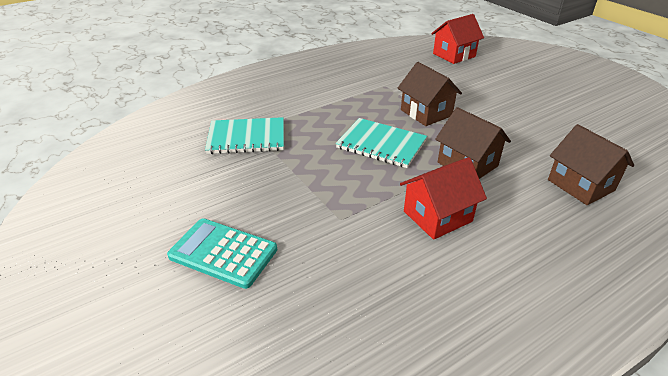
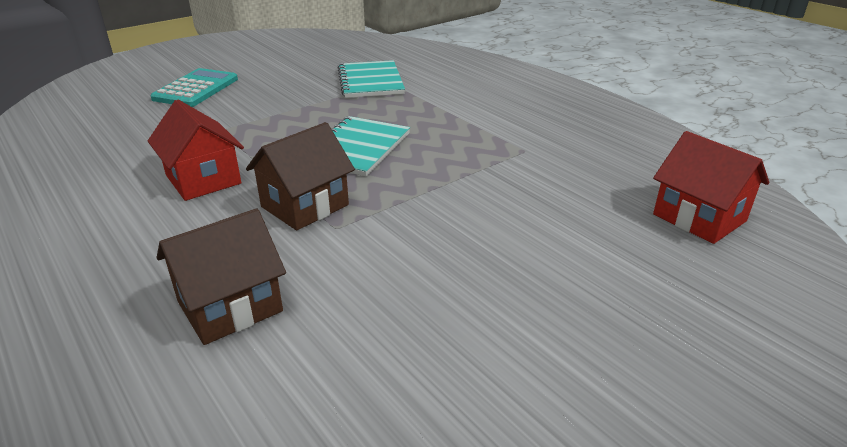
camera: 85 degrees right, 5 degrees down
(426, 113) = (446, 180): brown house -> none

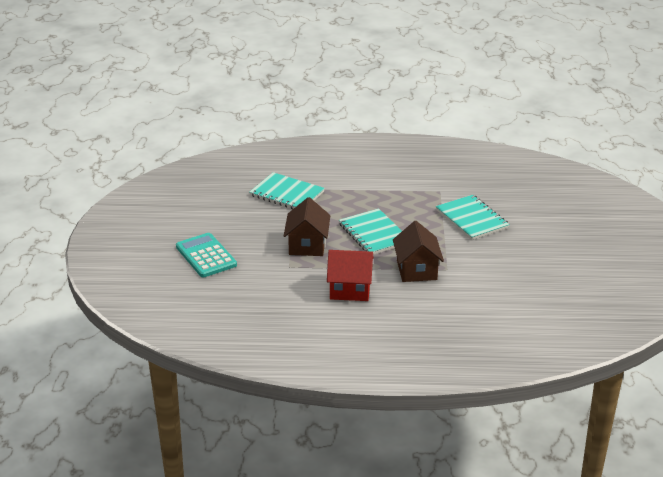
camera: 50 degrees left, 0 degrees up
(230, 306) = (477, 314): brown house -> brown house (307, 245)
(497, 196) = (471, 219): none -> turquoise notebook
(699, 218) = (545, 184): red house -> none

